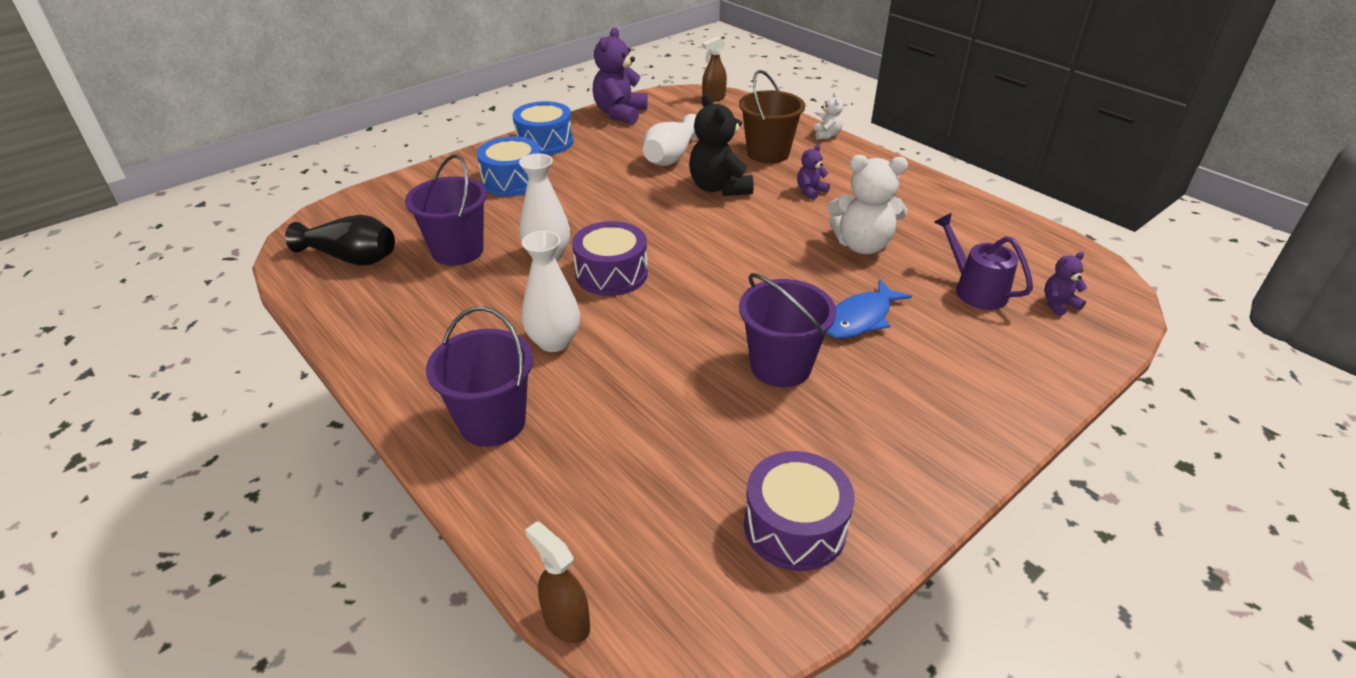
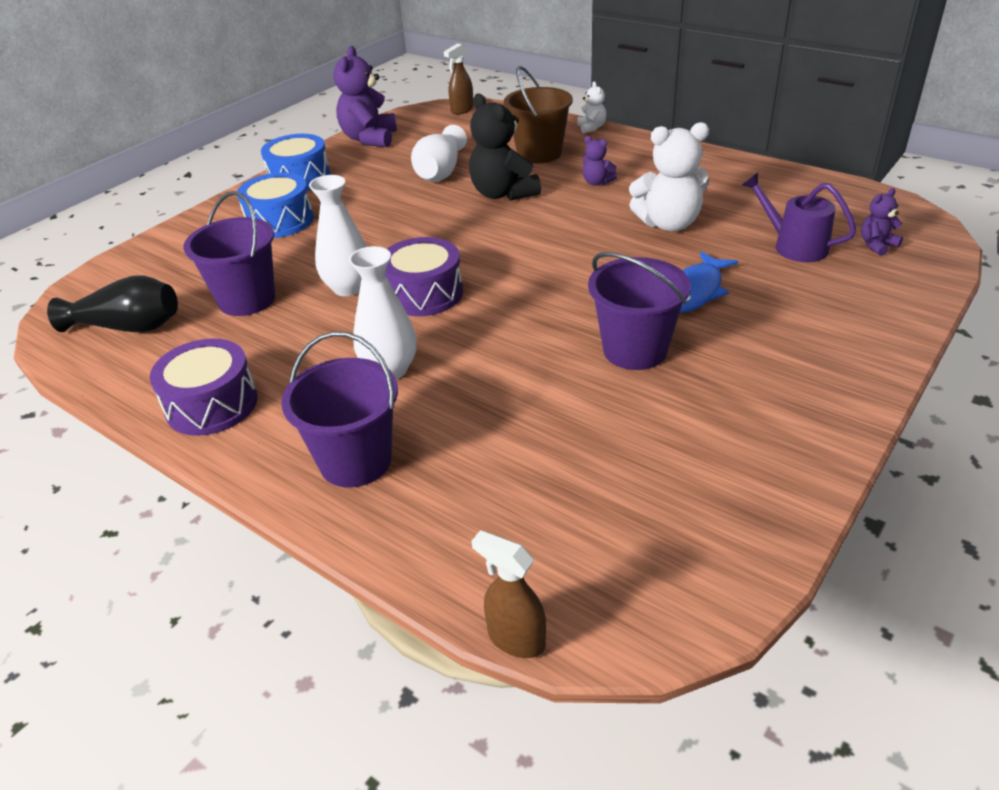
camera: 10 degrees left, 0 degrees up
(795, 526) = (711, 497): purple drum -> purple drum (212, 404)
(810, 191) = (597, 182): purple teddy bear -> purple teddy bear turned 90 degrees counterclockwise

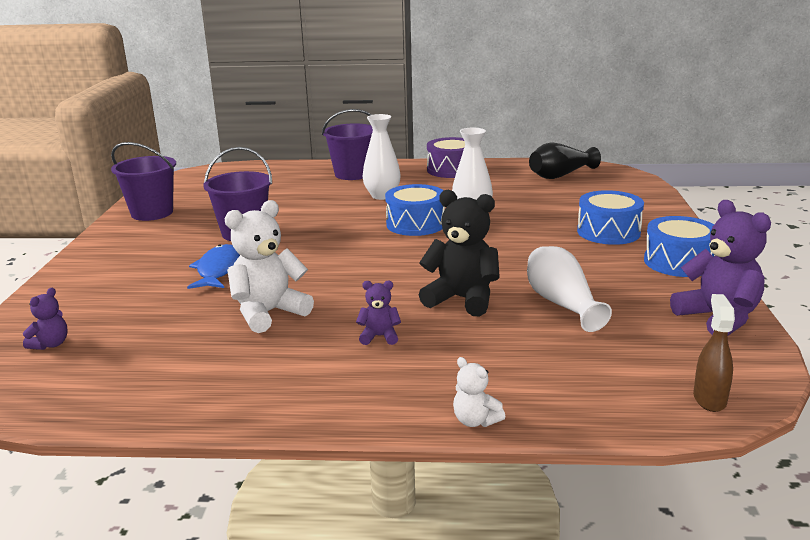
camera: 145 degrees right, 15 degrees down
(247, 300) = (523, 197): purple bucket -> purple bucket (152, 213)
(424, 294) = (415, 224): purple drum -> blue drum
(515, 638) = (238, 163): brown spray bottle -> none
(539, 153) = (490, 355): brown bucket -> none
(793, 246) = (137, 323): purple watering can -> none

